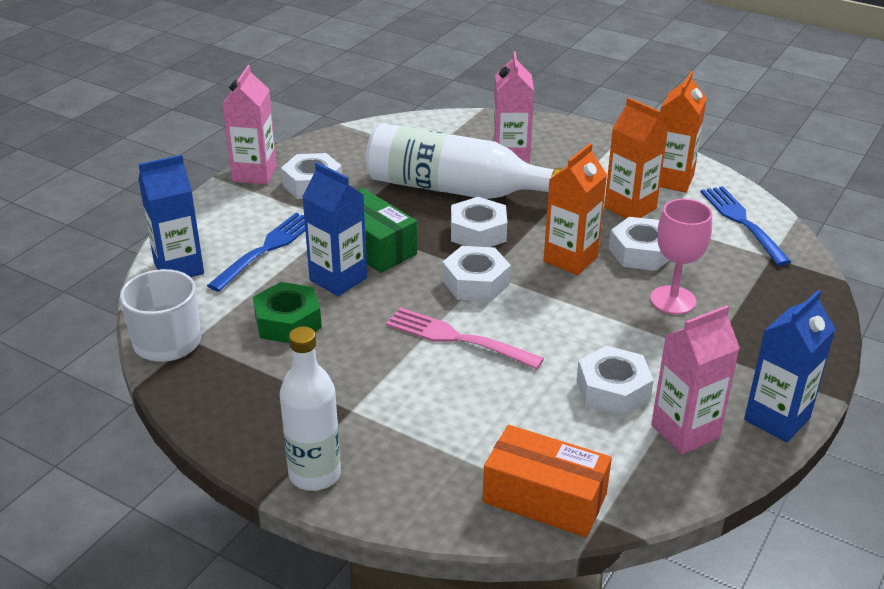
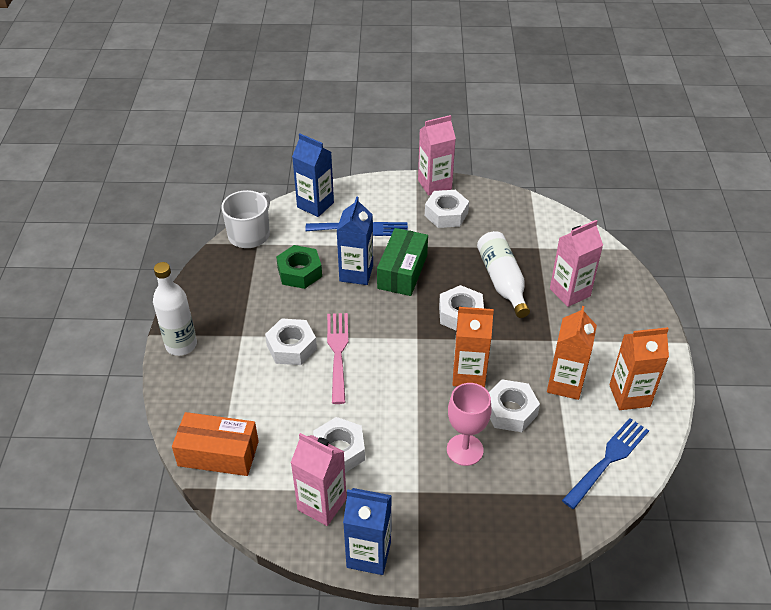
camera: 60 degrees right, 10 degrees up
(454, 189) = (502, 281): white bottle -> white bottle, size x0.66
(475, 282) = (402, 337): white nut -> white nut (291, 347)
(544, 498) = (218, 453): orange box -> orange box turned 75 degrees counterclockwise

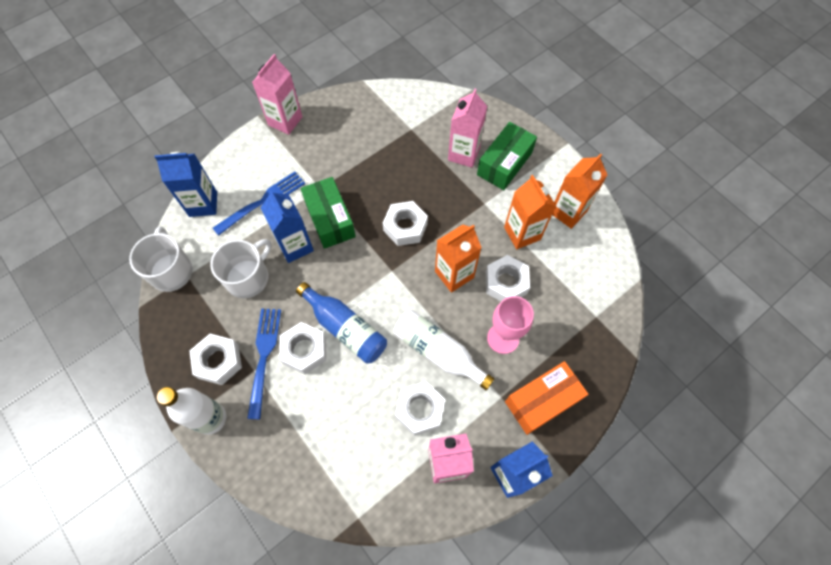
camera: 40 degrees left, 20 degrees up
(218, 453) = (333, 488): orange box -> orange box (542, 401)
(299, 272) = (248, 277): green nut -> white mug
(338, 353) = (345, 328): pink fork -> blue bottle
(446, 214) = (318, 143): white nut -> white nut (218, 361)
(502, 281) = (410, 176): white bottle -> white bottle (438, 352)
(602, 322) = (504, 163): none -> green box
(607, 461) = (595, 274): blue fork -> blue fork (264, 357)

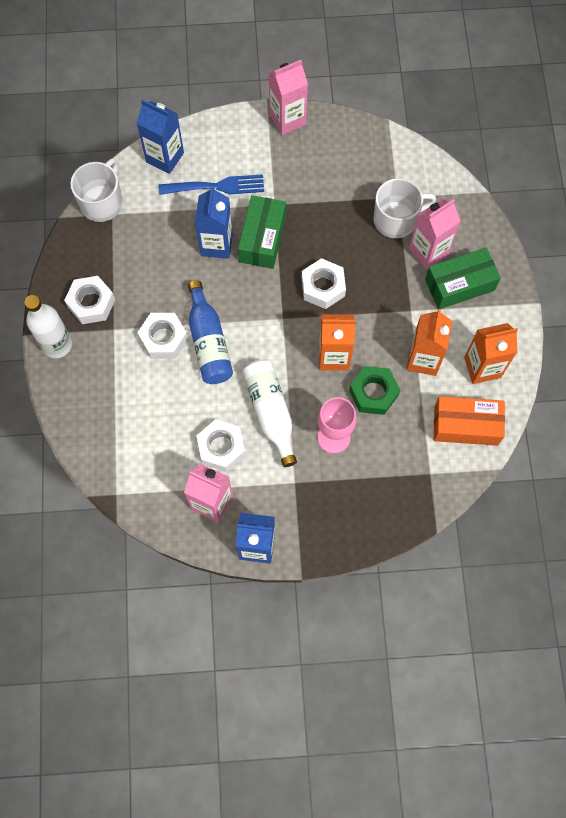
camera: 35 degrees right, 5 degrees up
(248, 277) = (160, 247): white mug -> white mug (396, 219)
(264, 357) = (128, 323): blue fork -> none
(506, 283) = (373, 393): white nut -> green nut
(542, 401) = (326, 508): orange box -> orange box (466, 425)

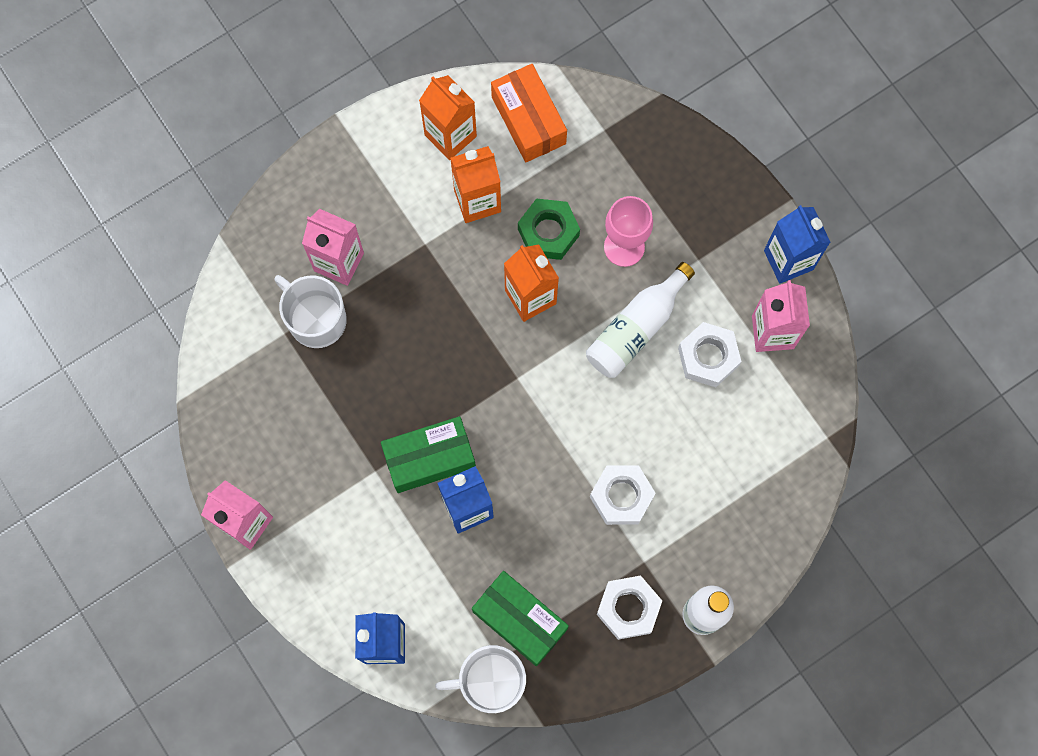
camera: 120 degrees left, 5 degrees up
(209, 342) = (595, 443): blue bottle -> none
(215, 187) = (391, 555): blue fork -> none
(323, 287) = (452, 355): white nut -> none
(459, 285) = (362, 207): green box -> green box (520, 620)

